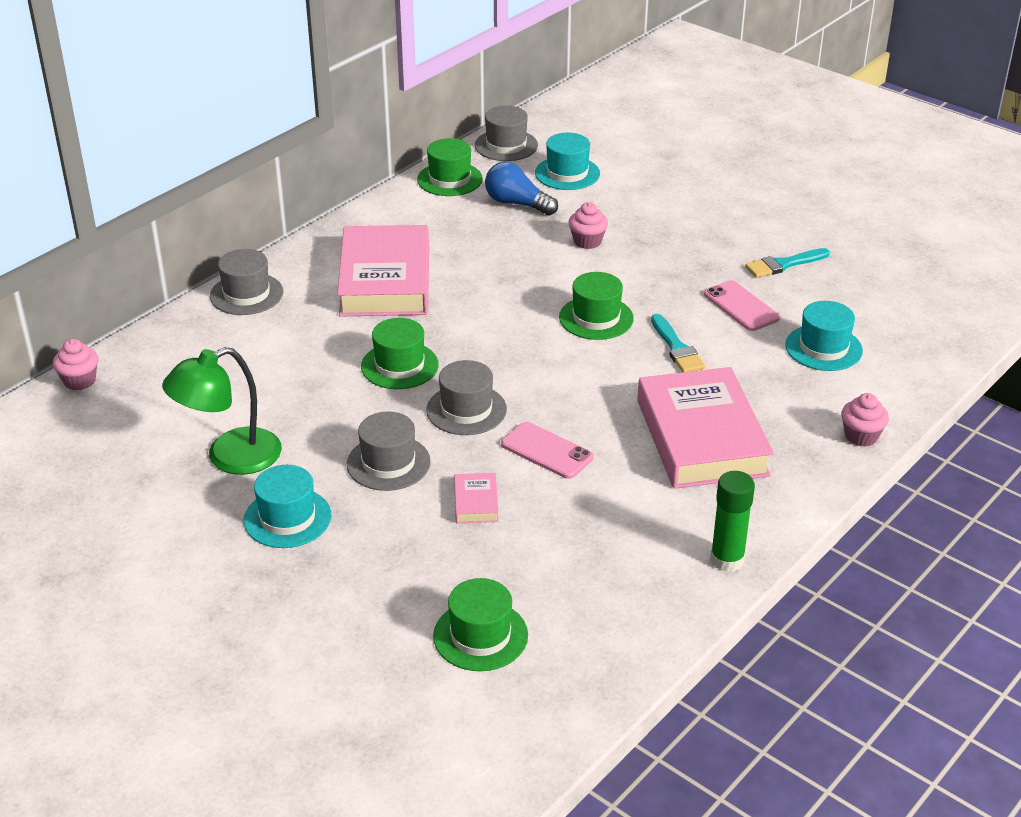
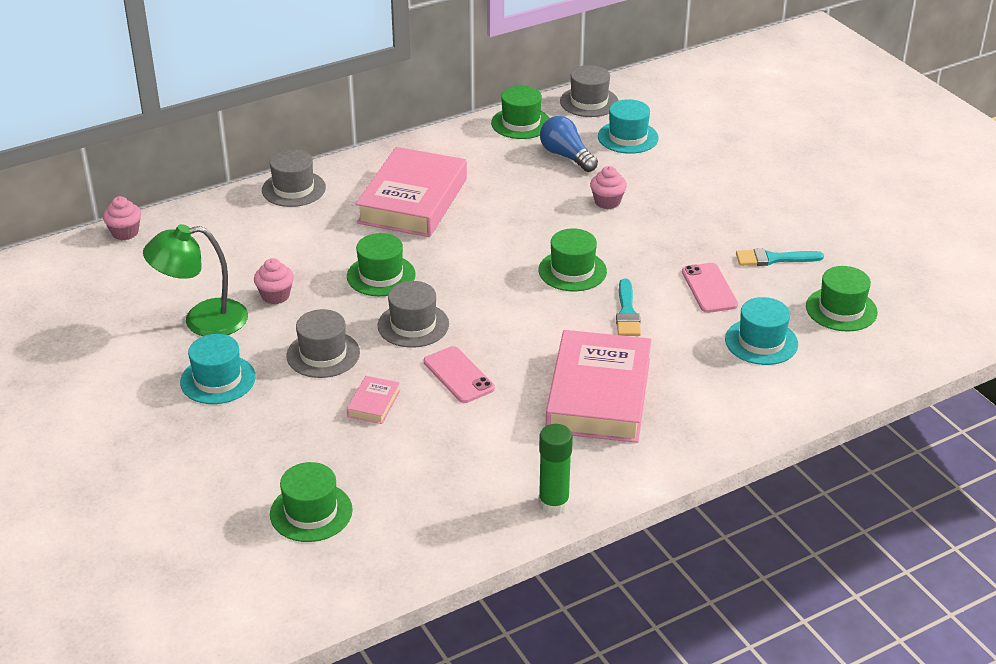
camera: 20 degrees right, 0 degrees up
(861, 436) = (743, 428): pink cupcake -> pink cupcake (275, 296)
(877, 300) = (841, 309): none -> green hat

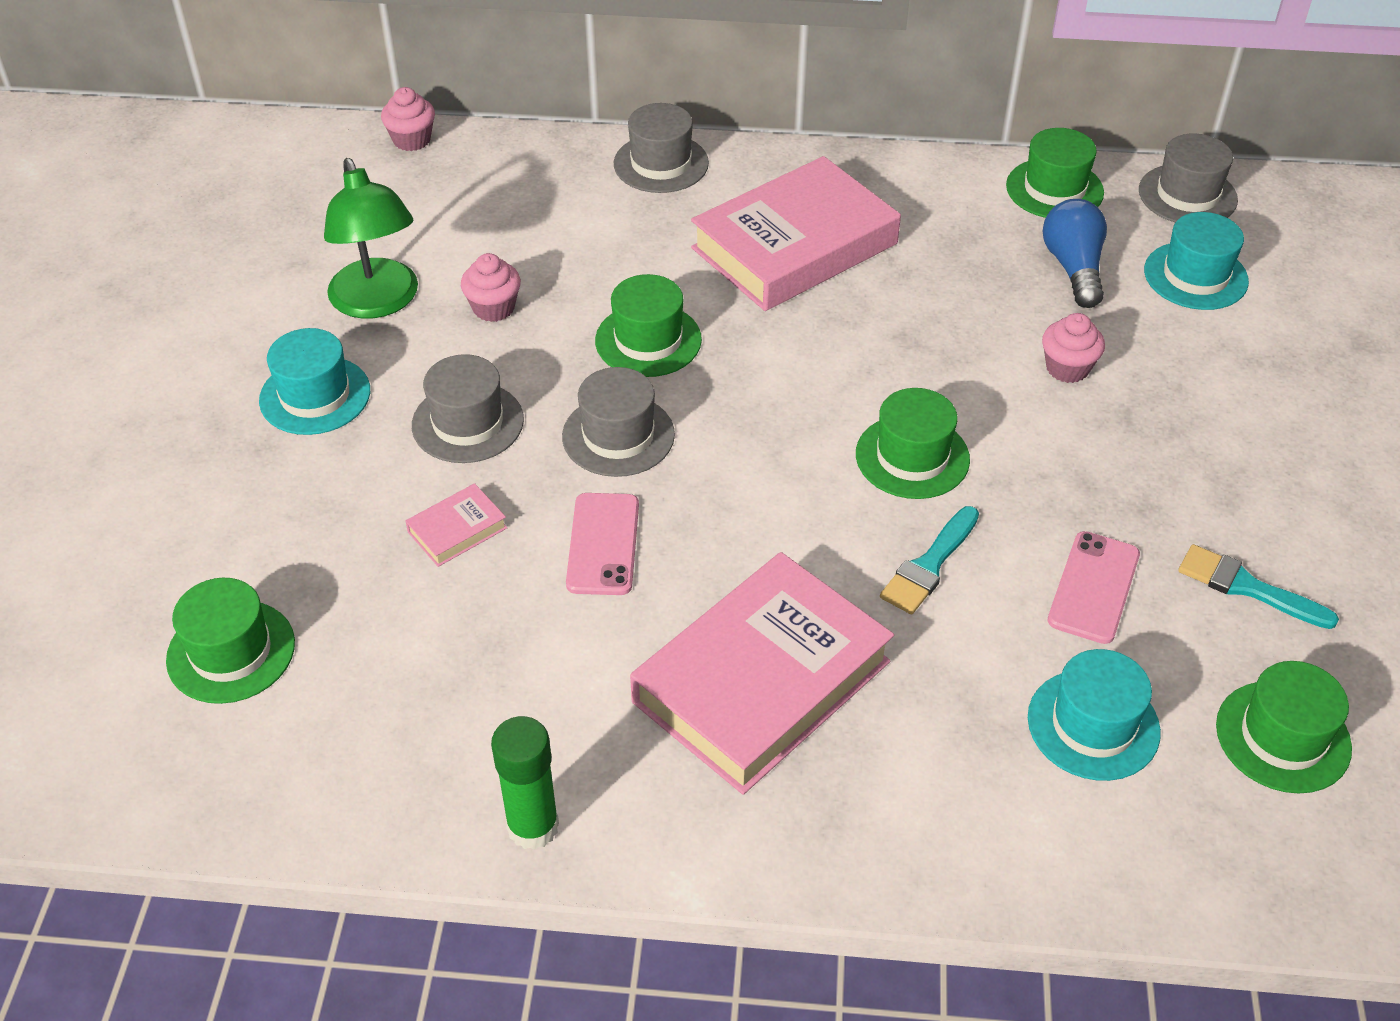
camera: 35 degrees right, 10 degrees up
(202, 320) = (378, 302): green lamp -> green lamp turned 135 degrees counterclockwise

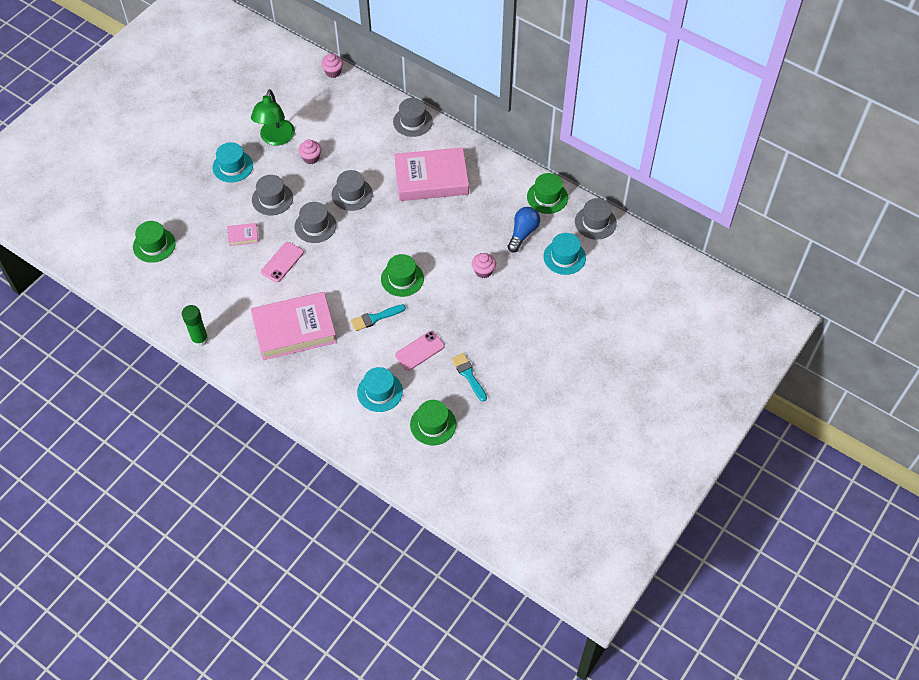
camera: 30 degrees right, 10 degrees up
(648, 340) = (352, 194): green hat -> grey hat

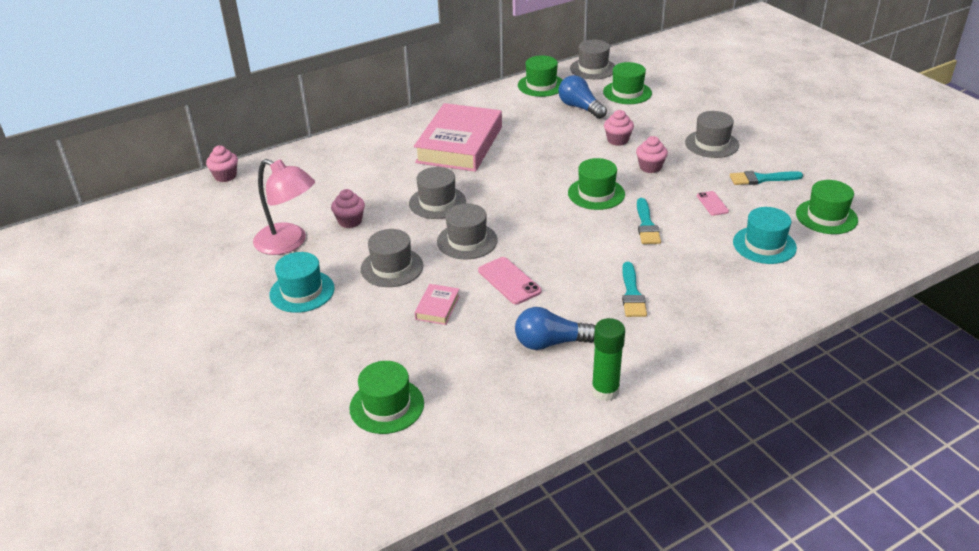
camera: 65 degrees left, 20 degrees down
(231, 301) = (550, 343): none -> blue light bulb
(276, 138) = (289, 243): green lamp -> pink lamp
(294, 329) = (632, 294): pink book -> turquoise brush
(412, 121) = (362, 139): grey hat -> grey hat (711, 144)
(420, 351) = (712, 203): pink phone -> pink phone, size x0.62
(453, 301) = (650, 167): none -> pink cupcake
(564, 257) = (627, 92): turquoise hat -> green hat

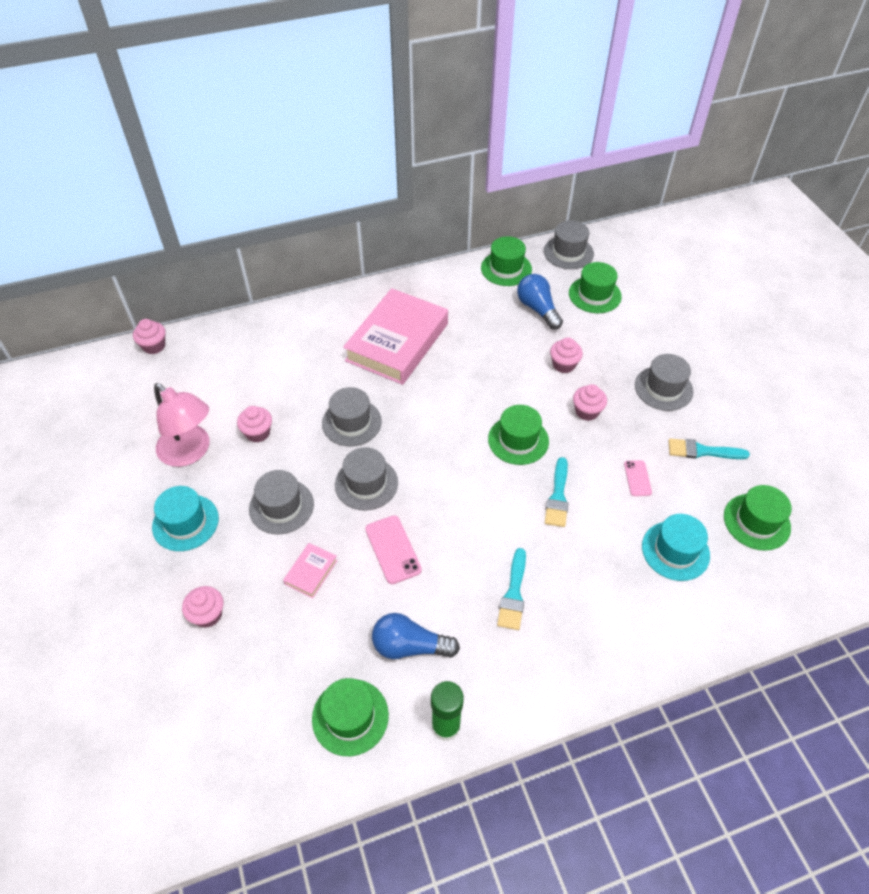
camera: 10 degrees right, 15 degrees up
(348, 351) = (208, 615): none -> pink cupcake
(387, 406) = (225, 698): green hat -> green hat (350, 717)

